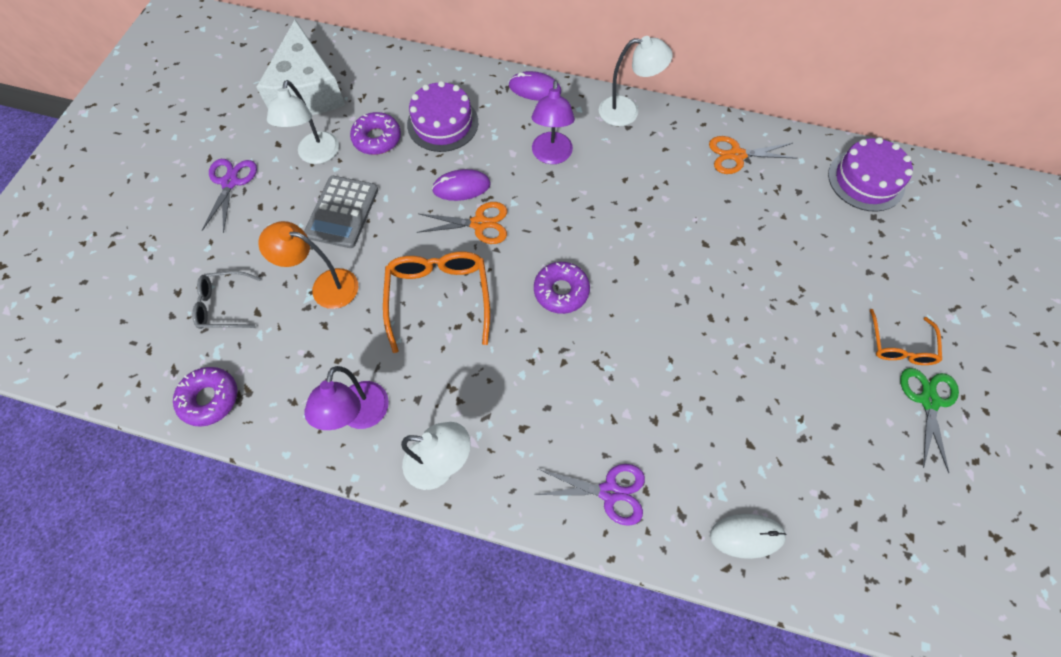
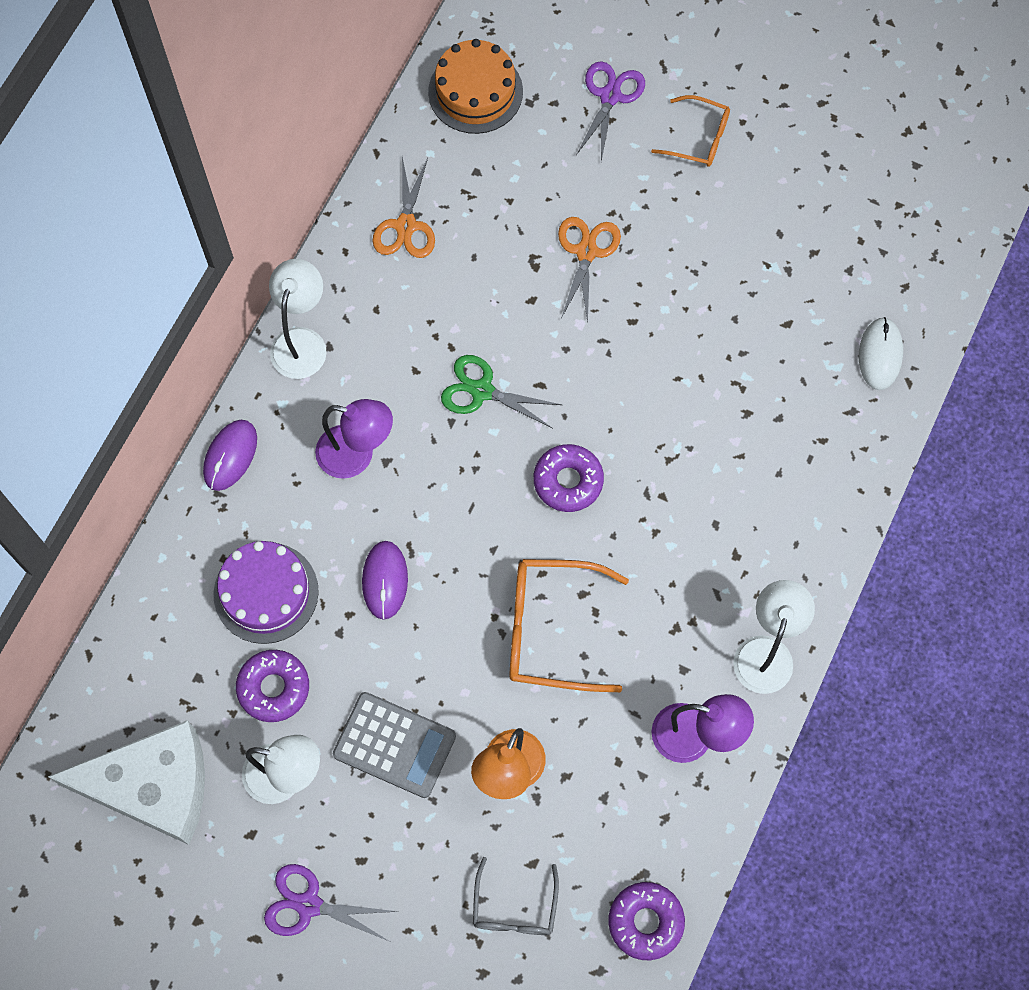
camera: 80 degrees left, 5 degrees up
(479, 224) = (449, 565): orange scissors -> orange scissors (586, 252)
(609, 492) = (819, 477): purple scissors -> purple scissors (610, 96)
(866, 180) = (475, 92): purple cake -> orange cake
(928, 401) = (765, 135): green scissors -> green scissors (482, 391)

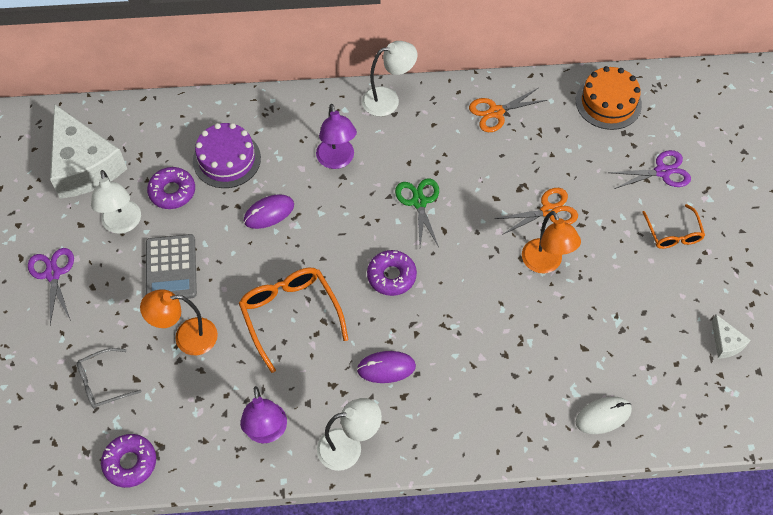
camera: 60 degrees right, 10 degrees down
(230, 456) = (297, 102): purple mouse -> purple mouse (386, 368)
(655, 299) = (545, 263): none -> orange lamp
(864, 175) = (725, 343): none -> white cheese

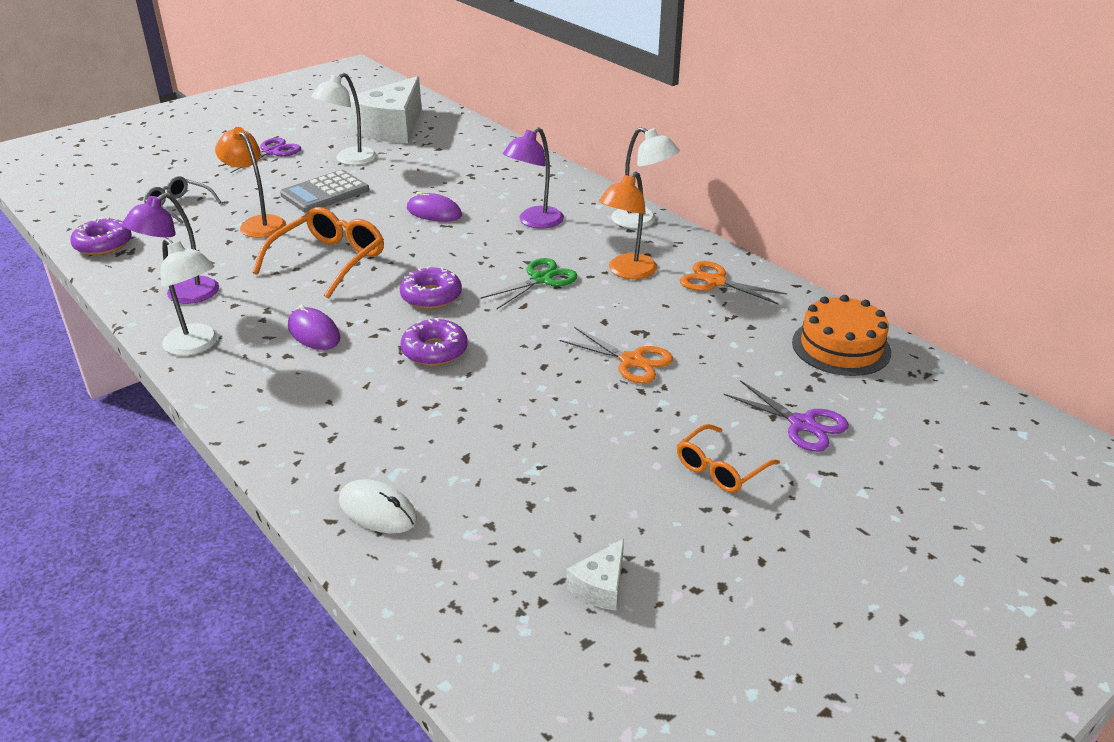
camera: 55 degrees right, 25 degrees down
(172, 192) = (406, 166): purple donut -> purple donut (434, 351)
(227, 159) = (469, 175): purple cake -> none
(545, 263) = (556, 385): orange lamp -> orange lamp (627, 272)

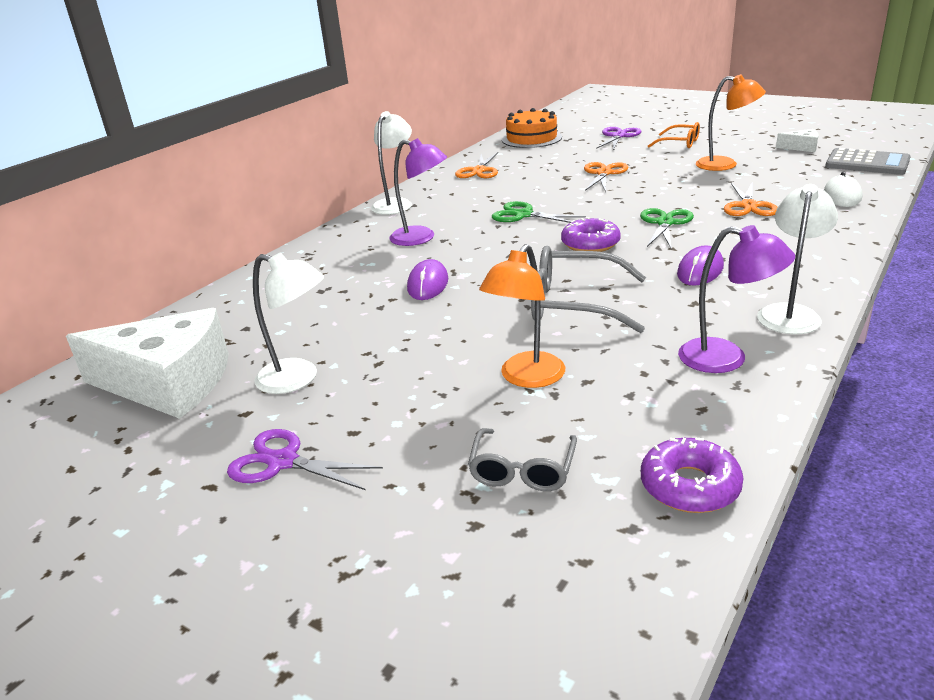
camera: 105 degrees left, 5 degrees down
(325, 193) = (412, 362): grey calculator -> grey calculator (867, 163)
(329, 260) = (573, 304): orange glasses -> grey glasses
(422, 422) = (748, 206): none -> orange scissors
(434, 351) = (665, 223): purple donut -> green scissors
(627, 272) = (486, 194): orange lamp -> orange lamp (725, 165)

